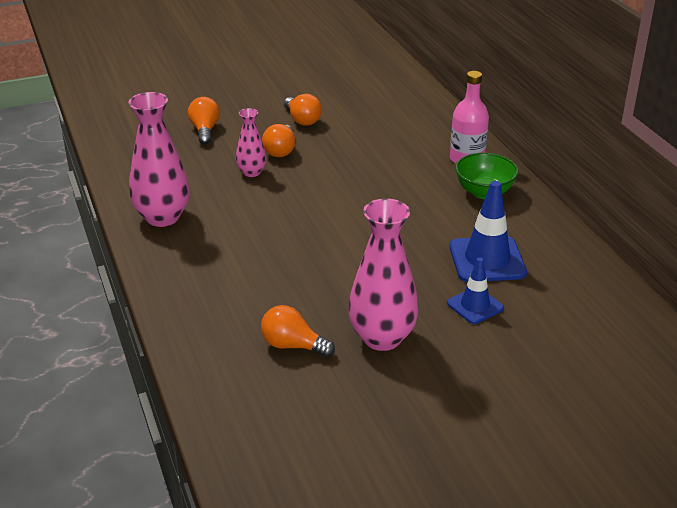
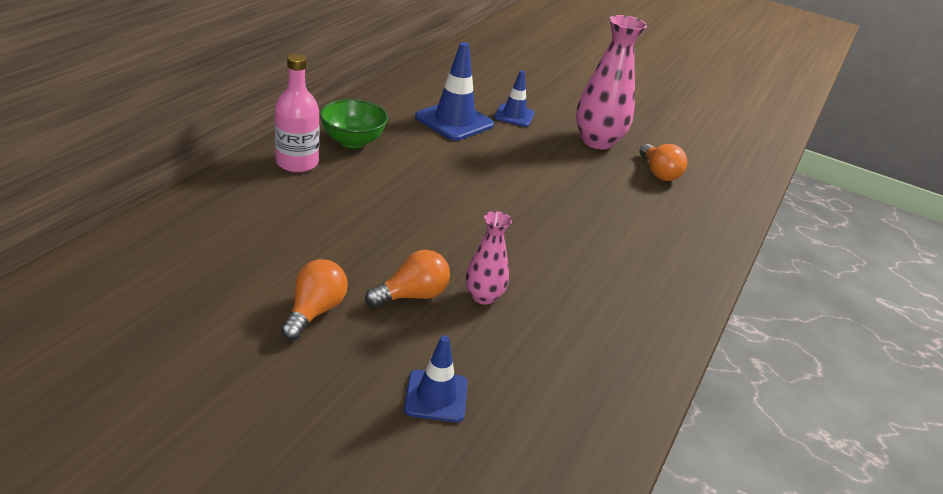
camera: 135 degrees left, 0 degrees up
(162, 217) = (638, 320): pink vase -> none
(205, 130) = (436, 396): orange light bulb -> blue traffic cone

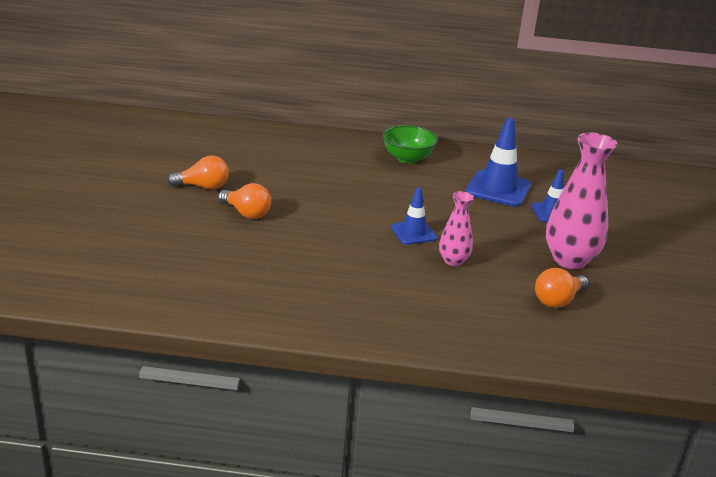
camera: 70 degrees right, 5 degrees down
(297, 163) = (354, 148): pink bottle -> none
(436, 396) = (156, 238): blue traffic cone -> blue traffic cone (413, 233)
(483, 296) = (269, 238): pink vase -> pink vase (453, 261)

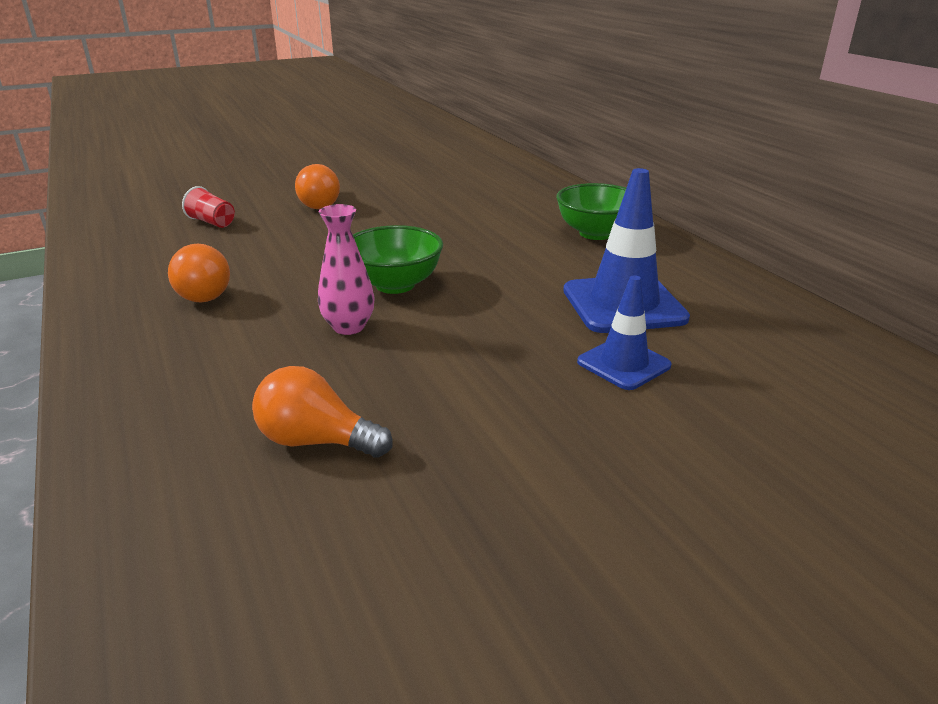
camera: 60 degrees right, 0 degrees up
(203, 187) = (352, 178): orange light bulb -> orange light bulb (200, 293)
(229, 260) = (212, 222): none -> red cup
(413, 233) = (395, 285): blue traffic cone -> green bowl
(570, 260) = (477, 420): pink vase -> none

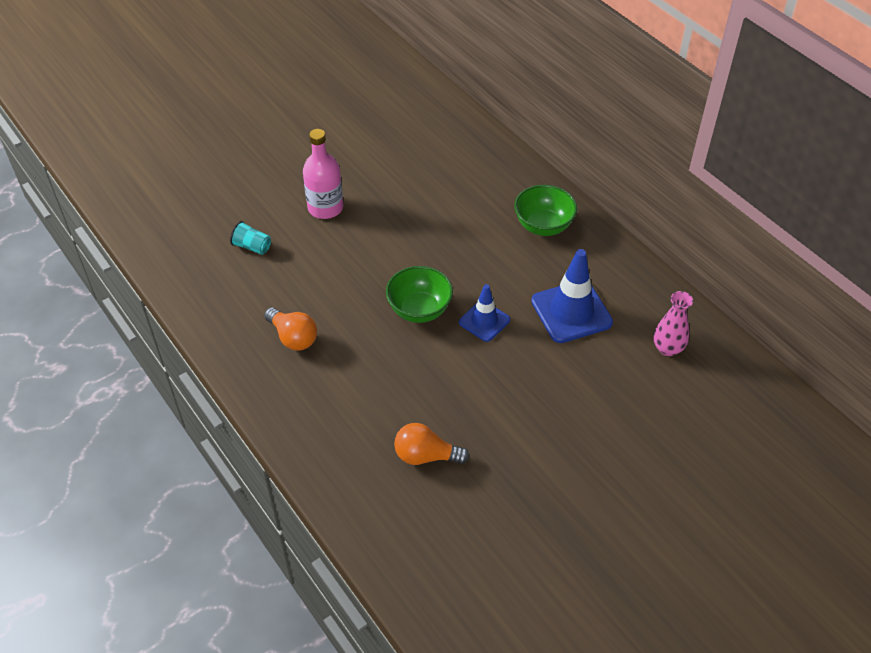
camera: 10 degrees left, 20 degrees up
(212, 222) = (252, 246): red cup -> turquoise cup
(322, 204) = (325, 208): orange light bulb -> pink bottle
(349, 327) = (406, 359): pink vase -> pink vase (667, 348)
(623, 364) = (577, 370): blue traffic cone -> blue traffic cone (484, 321)

